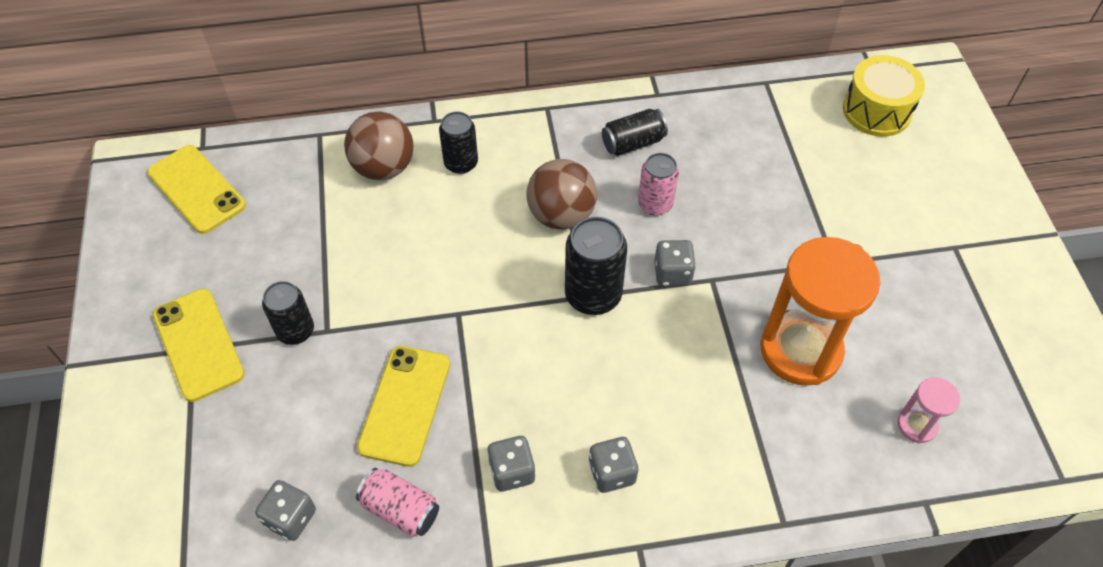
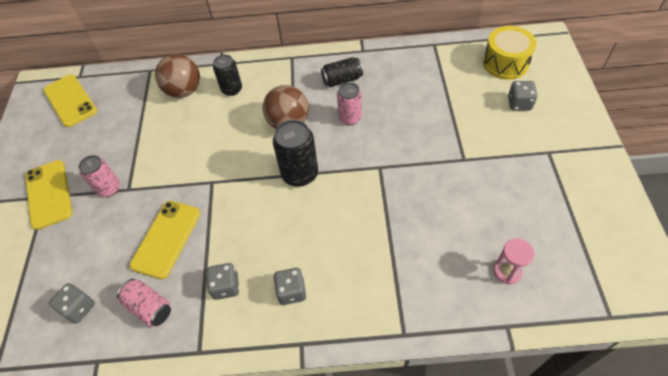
camera: 10 degrees right, 0 degrees up
(295, 331) = (109, 188): black can -> pink can
(672, 273) = (354, 162): grey dice -> grey dice (519, 103)
(800, 350) = (432, 216): orange hourglass -> none

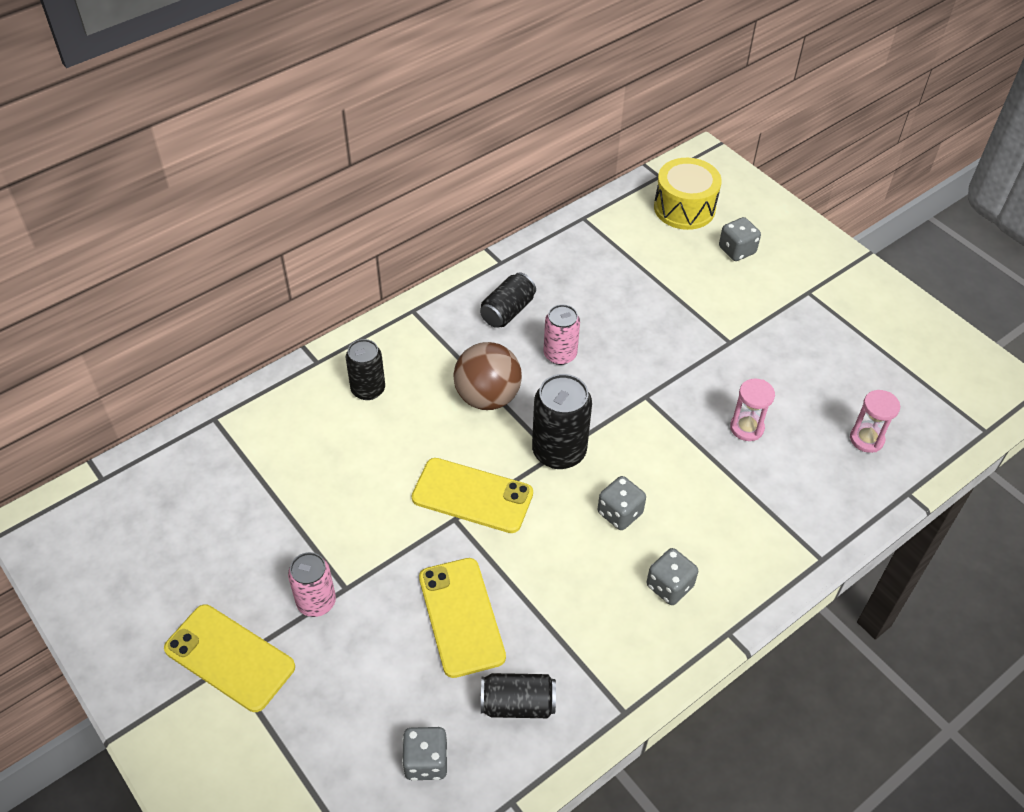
camera: 40 degrees left, 5 degrees down
(70, 100) = (124, 519): yellow phone -> yellow phone (472, 496)
(149, 307) = (517, 704): pink can -> black can
(184, 91) = (298, 423): brown ball -> none
(226, 286) = (589, 626): grey dice -> grey dice (619, 513)
(427, 219) = (746, 428): none -> pink hourglass

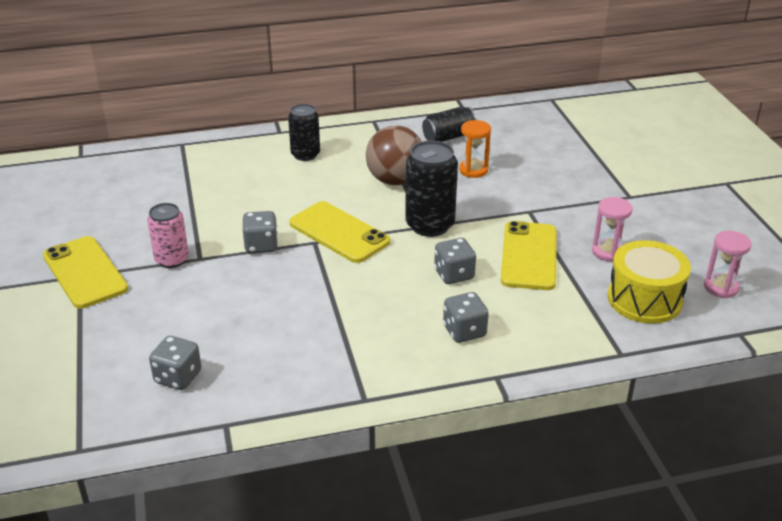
camera: 25 degrees right, 15 degrees down
(461, 617) = (274, 300): yellow phone -> yellow phone (529, 256)
(517, 704) = (278, 365): black can -> none
(560, 354) = (473, 170): pink can -> orange hourglass
(684, 208) = (644, 110): yellow drum -> yellow drum (644, 299)
(737, 250) = (675, 144): grey dice -> grey dice (261, 245)

